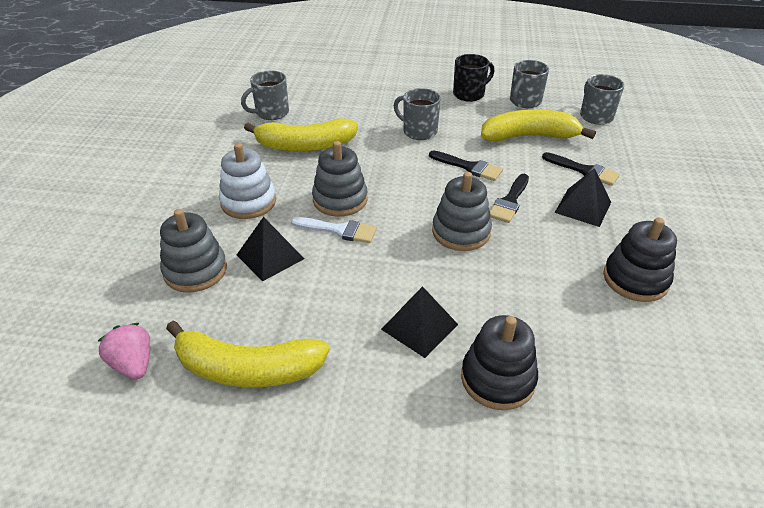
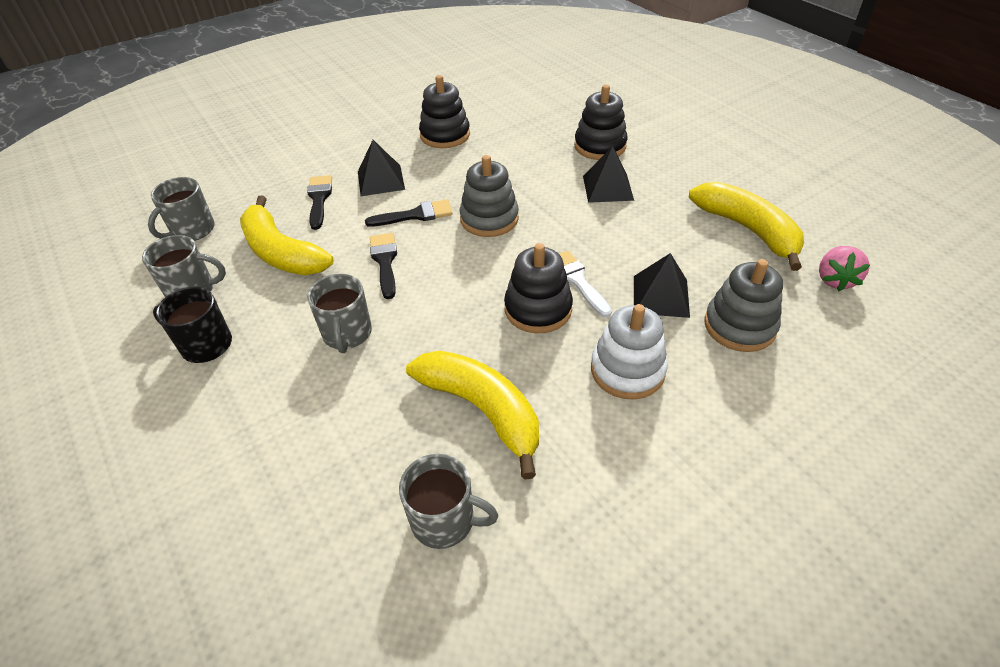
camera: 130 degrees left, 5 degrees up
(340, 200) = (538, 309): grey stacking toy -> black stacking toy

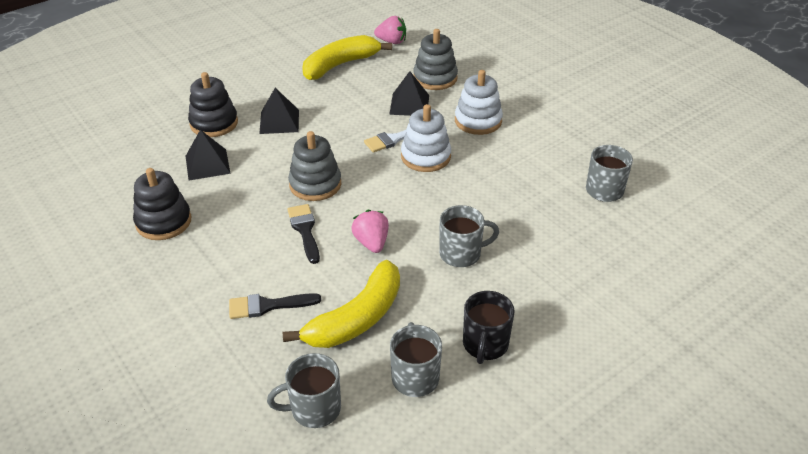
camera: 95 degrees left, 5 degrees down
(192, 230) = (314, 409): grey mug -> grey mug turned 135 degrees clockwise
(380, 180) = (241, 262): black pyramid -> black pyramid (207, 164)
(385, 261) = (371, 243): black brush -> pink strawberry
(482, 410) = (521, 179): yellow banana -> none
(538, 309) = (425, 157): black stacking toy -> white stacking toy

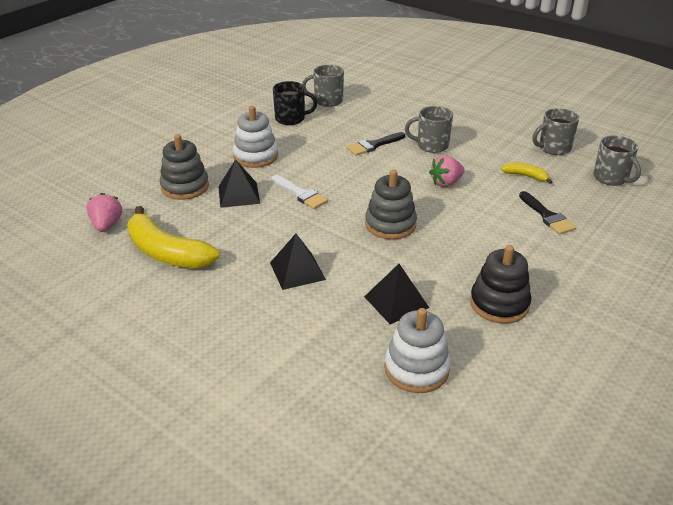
camera: 105 degrees left, 5 degrees down
(214, 123) = (319, 320): black stacking toy -> none
(305, 230) = (453, 217): black brush -> black brush (373, 145)
(356, 318) = (526, 176): yellow banana -> yellow banana, size x0.48
(425, 157) = (321, 174): white stacking toy -> white stacking toy (416, 369)
(461, 254) = (431, 145): grey mug -> grey mug turned 60 degrees counterclockwise
(485, 344) = (507, 129): black mug -> black mug (291, 119)

